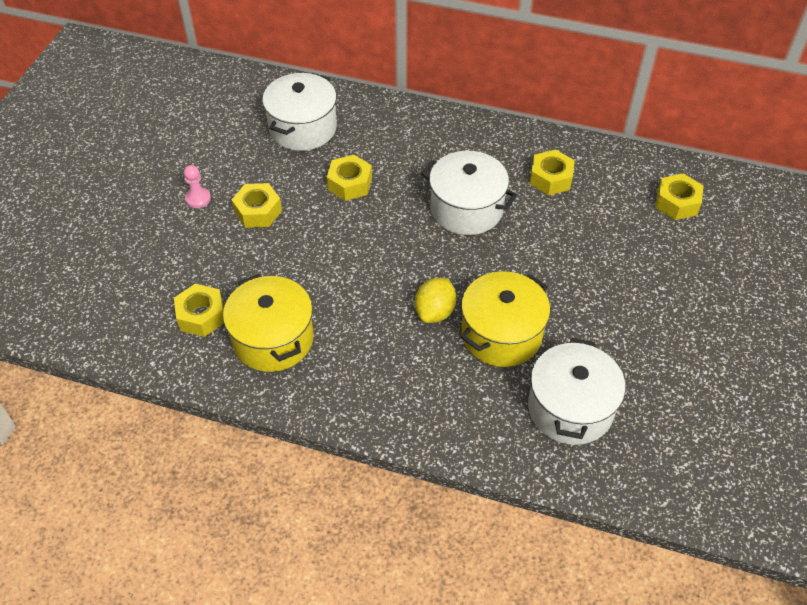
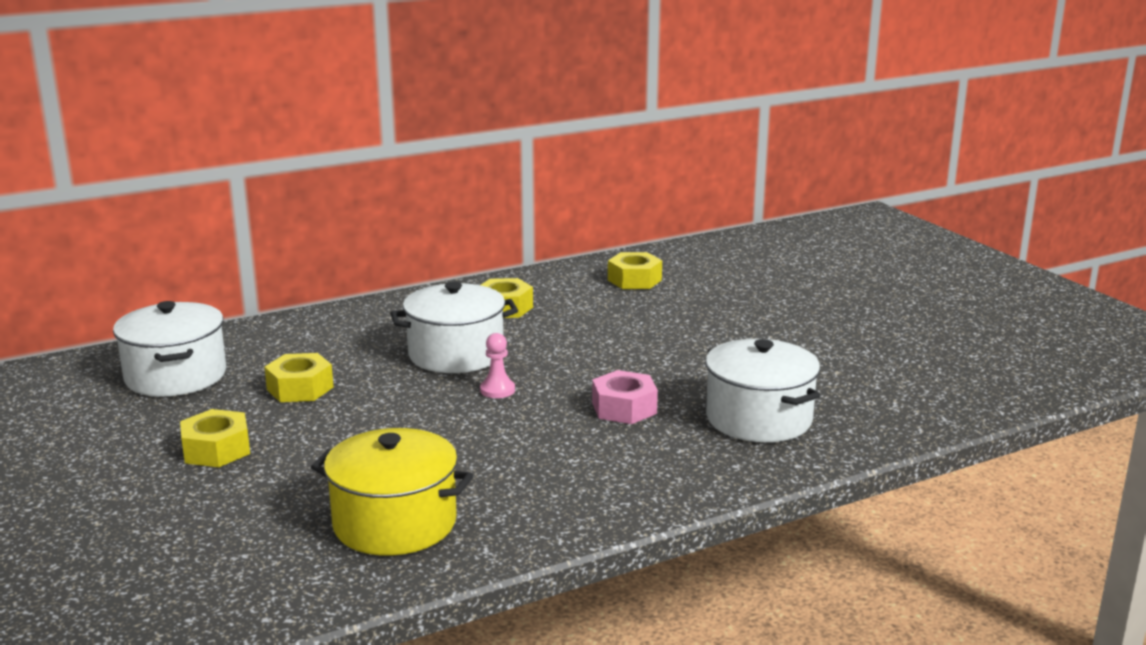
camera: 45 degrees left, 30 degrees down
(198, 198) = (115, 474): pink pawn -> pink pawn (497, 390)
(201, 316) = (272, 551): yellow nut -> none
(435, 312) = (538, 424): yellow lemon -> none
(501, 334) = (624, 408): yellow pot -> pink nut

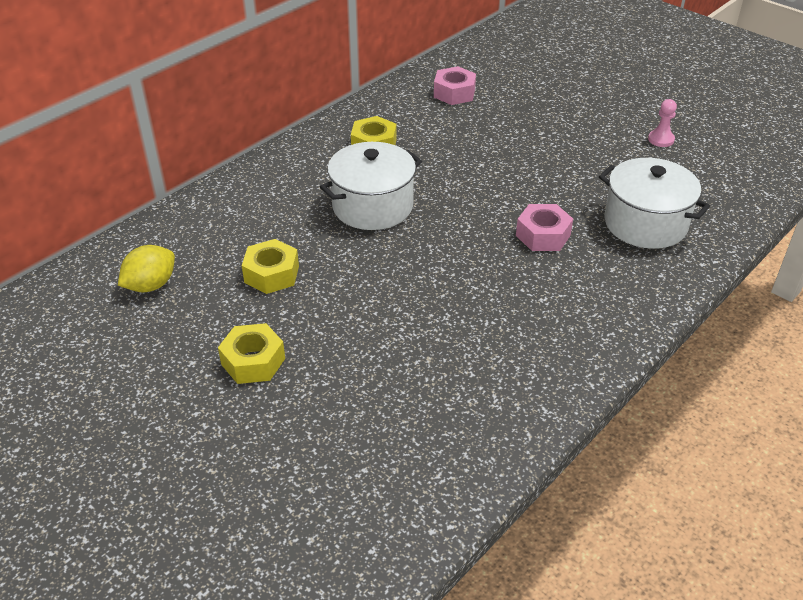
camera: 20 degrees left, 20 degrees up
(176, 376) = (151, 285): white pot -> yellow lemon
(395, 523) = (458, 402): yellow pot -> none
(497, 390) = (434, 238): pink pawn -> pink pawn (661, 139)
(634, 280) = (454, 93): yellow nut -> pink nut

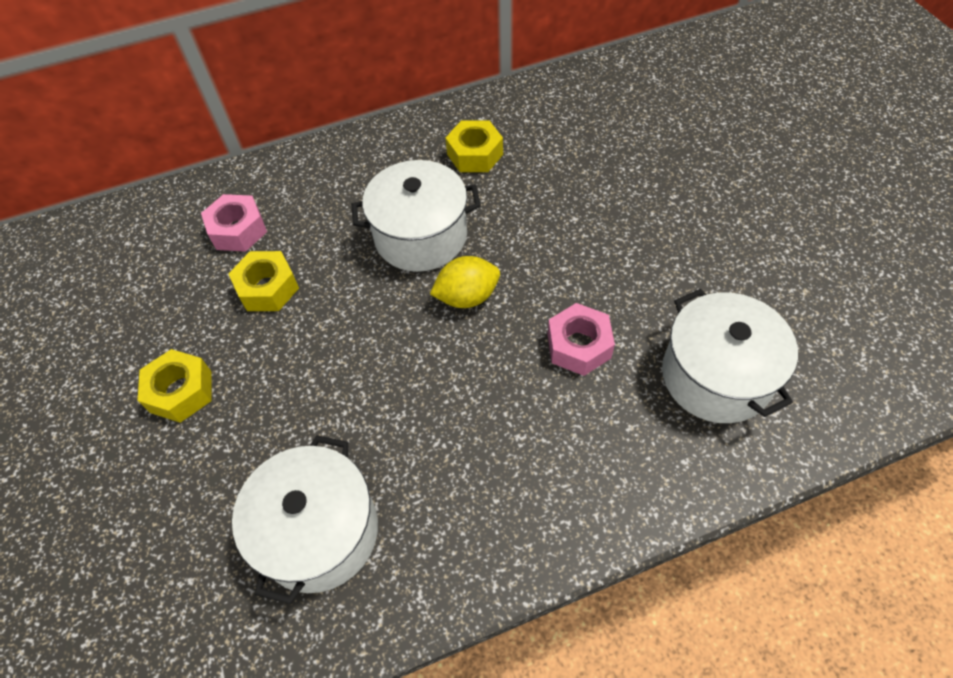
camera: 30 degrees right, 15 degrees up
(151, 285) = (156, 259): yellow lemon -> yellow lemon (467, 297)
(442, 403) = (319, 532): none -> white pot
(454, 93) = (608, 109): pink nut -> pink nut (238, 230)
(661, 139) = (820, 254): pink pawn -> none

